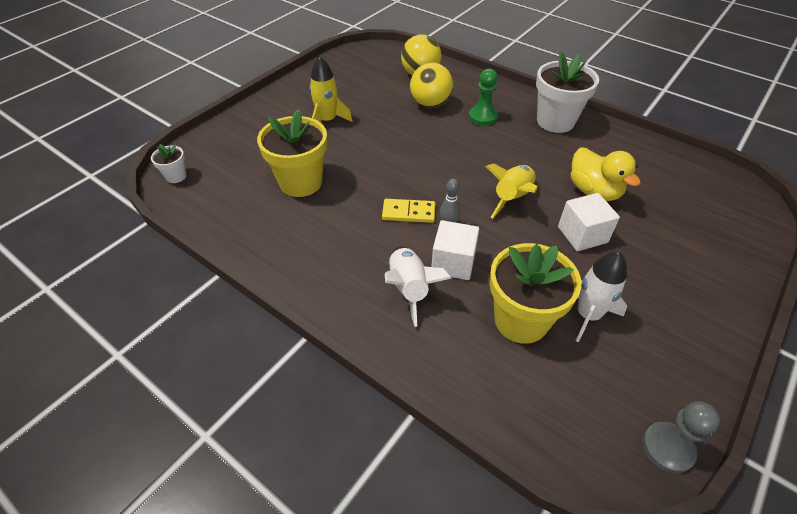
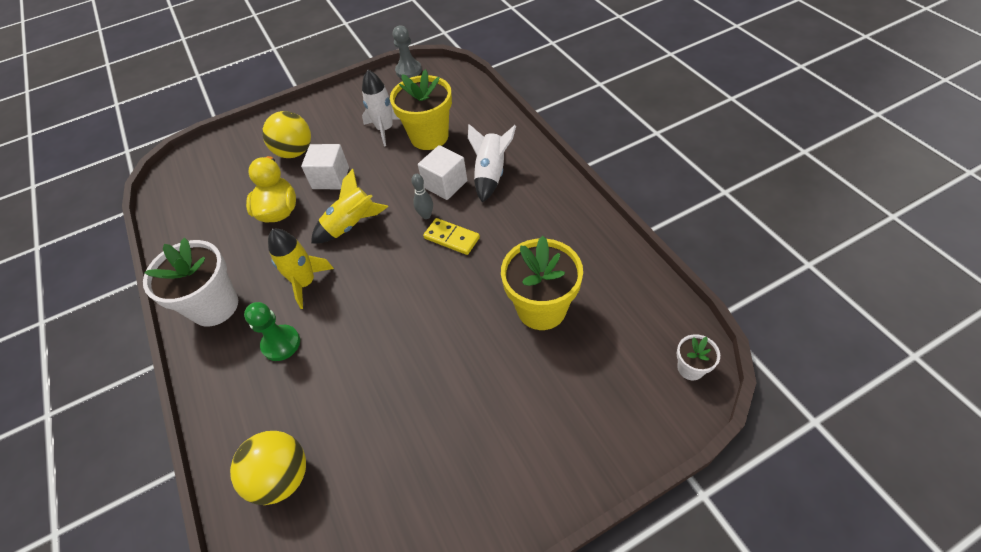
camera: 150 degrees left, 5 degrees up
(327, 120) = (471, 410): yellow rocket -> yellow rocket (305, 282)
(430, 104) = (321, 394): yellow ball -> yellow ball (295, 152)

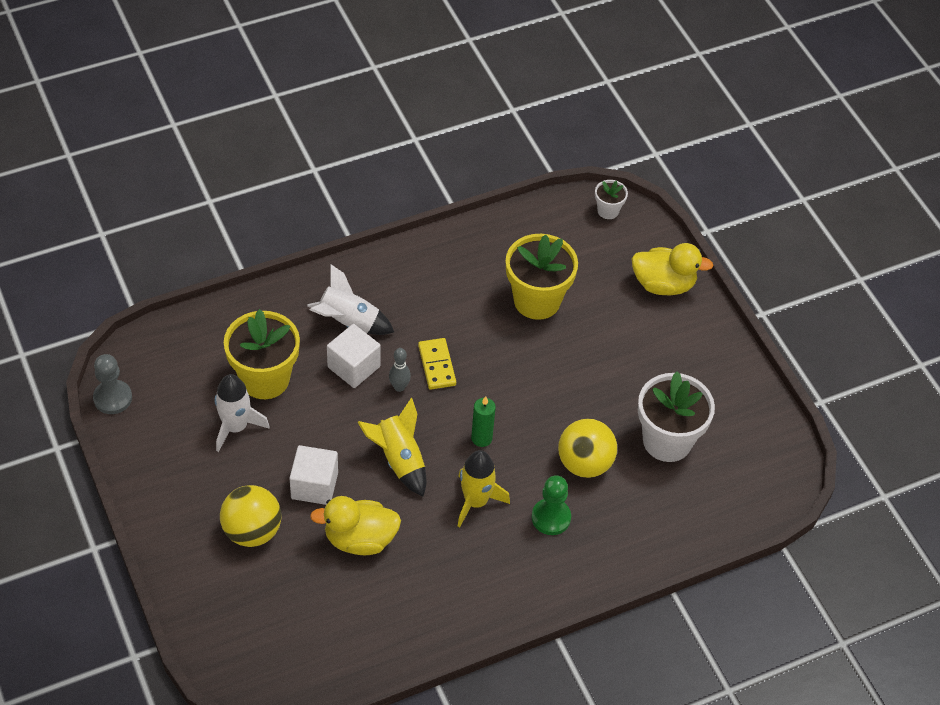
camera: 95 degrees left, 0 degrees up
(215, 306) = (495, 589): white flower pot -> white flower pot (667, 441)
(282, 477) = (686, 503): yellow ball -> yellow ball (585, 463)
(372, 280) = (481, 438): none -> green candle
(451, 238) = (437, 365): yellow domino -> yellow domino turned 45 degrees counterclockwise
(592, 438) = (663, 284): none -> yellow duck

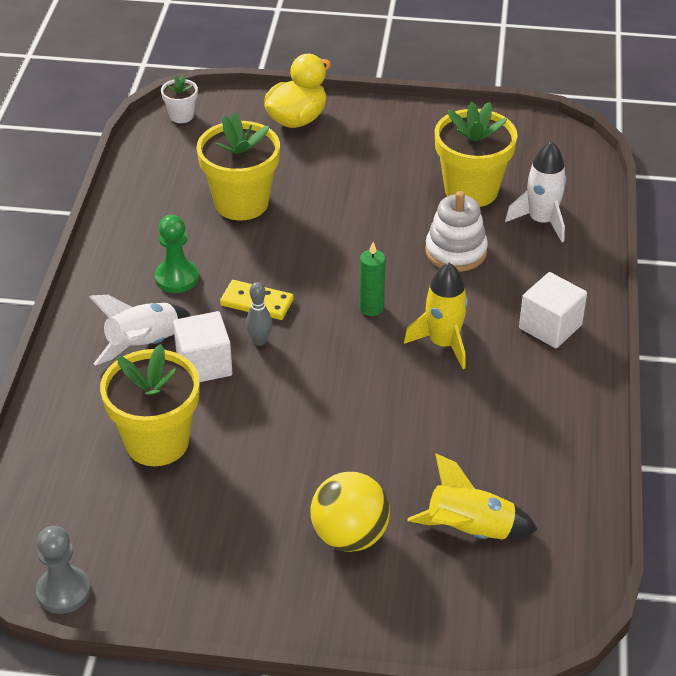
camera: 55 degrees left, 10 degrees down
(236, 427) = (200, 493): white rocket -> white rocket (541, 221)
(314, 485) = (330, 458): white cube -> white cube (550, 327)
(360, 539) = (425, 450): yellow duck -> none
(399, 460) = (350, 379): yellow rocket -> yellow rocket (470, 531)
(551, 518) = (500, 300): green pawn -> green pawn (177, 278)
(585, 463) = (456, 252): yellow ball -> white stacking toy
(667, 441) = (471, 190): white flower pot -> yellow flower pot

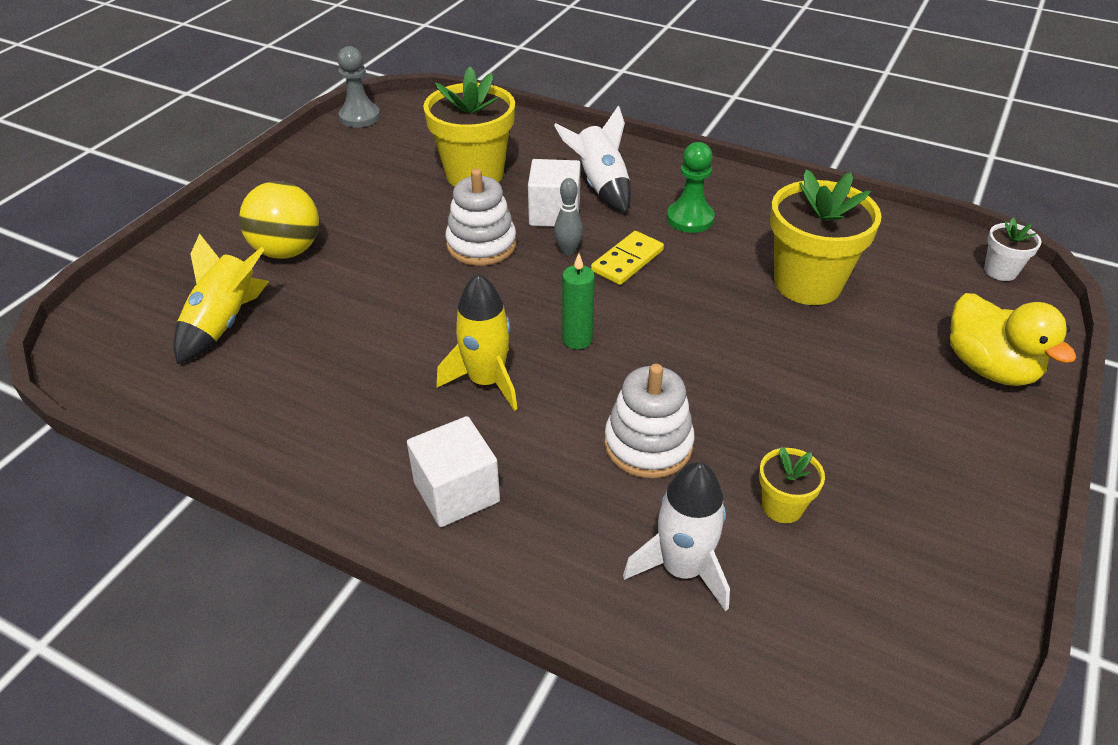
camera: 110 degrees right, 0 degrees up
(275, 399) = (481, 245): none -> white stacking toy
(471, 190) = (782, 506): yellow flower pot -> yellow flower pot, size x0.48

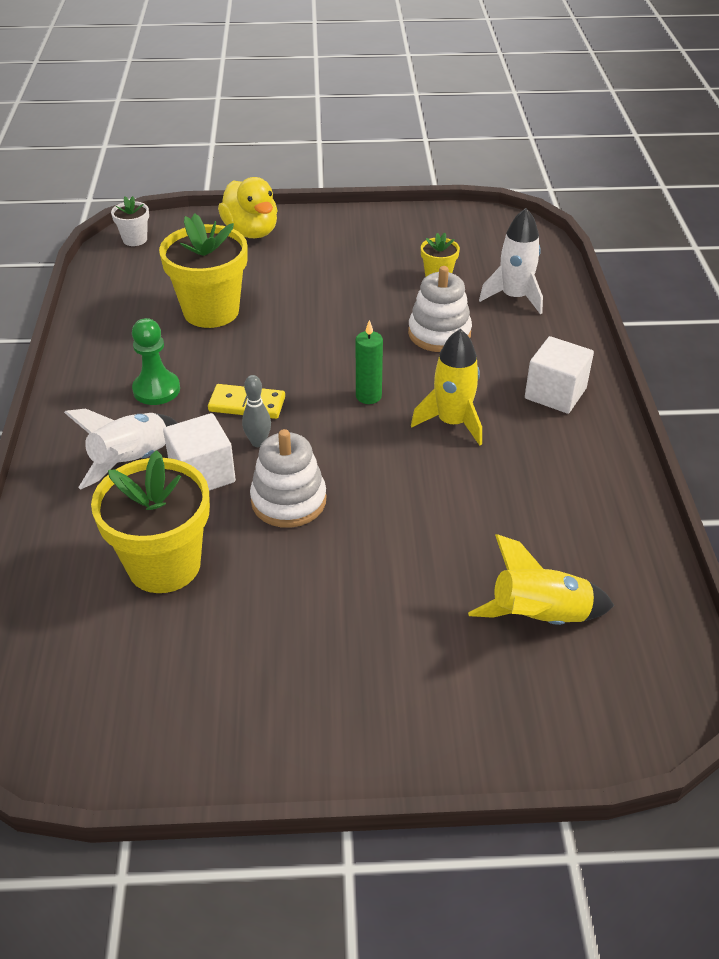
camera: 120 degrees left, 0 degrees up
(287, 251) = (407, 642): yellow ball -> none
(360, 117) = (78, 762): grey pawn -> none
(989, 367) = (251, 232): yellow duck -> yellow duck turned 120 degrees clockwise

